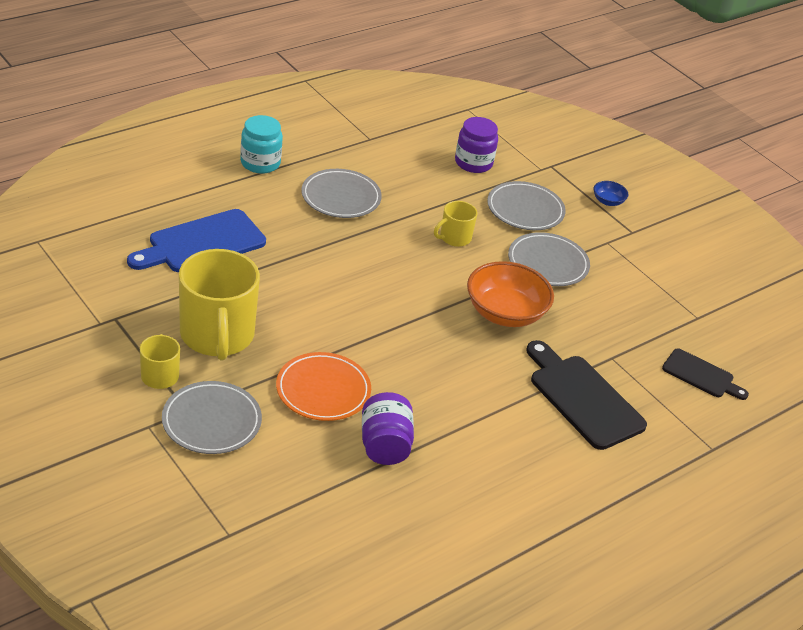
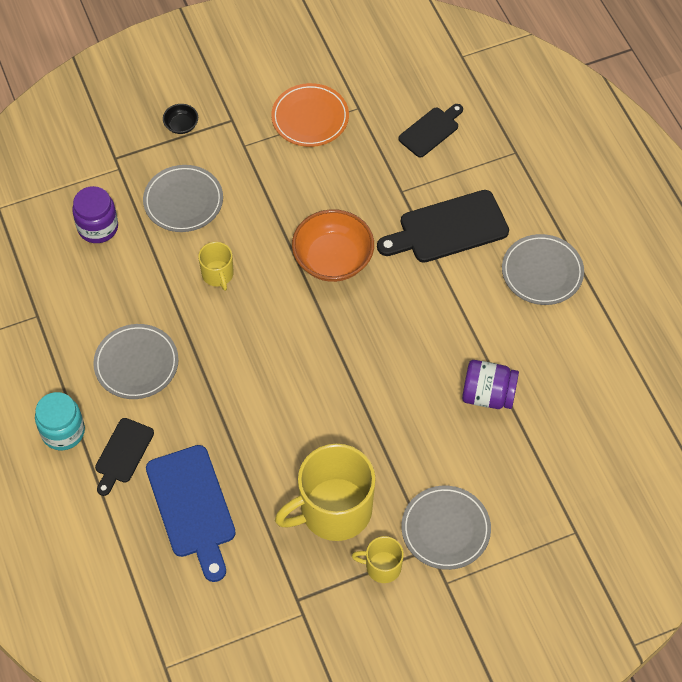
camera: 70 degrees left, 20 degrees up
(217, 336) = (333, 510): yellow mug -> yellow mug turned 150 degrees clockwise
(247, 198) = (123, 454): none -> black cutting board
(323, 390) = (416, 431): orange plate -> orange plate (310, 118)
(548, 263) = (267, 204): grey plate -> grey plate (542, 272)
(608, 201) = (181, 125): blue bowl -> black bowl

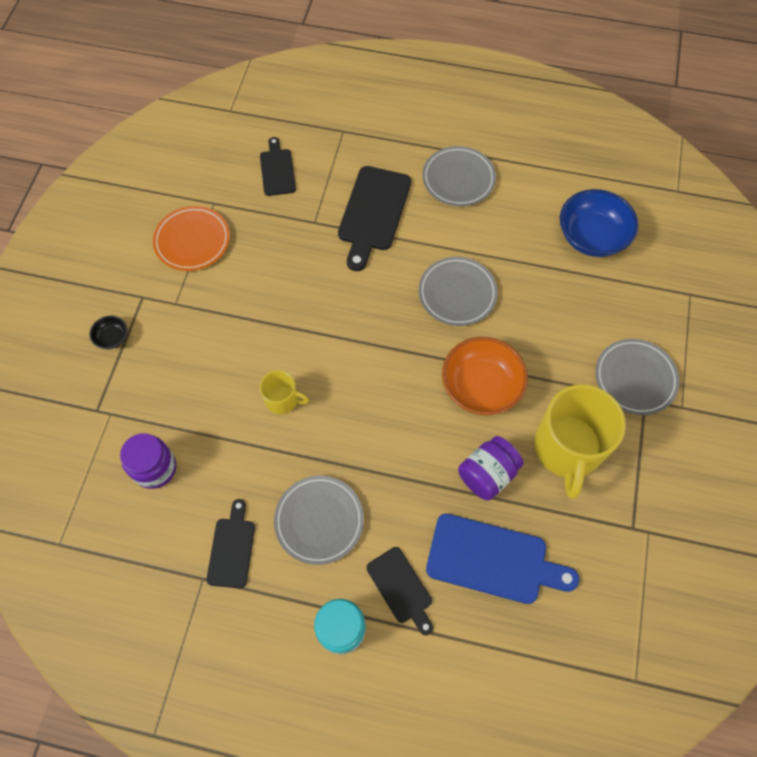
camera: 55 degrees left, 5 degrees up
(73, 319) = (232, 548): none -> black cutting board
(183, 201) = (188, 382): grey plate -> grey plate (457, 293)
(333, 259) = (337, 306): orange bowl -> orange bowl (481, 387)
(382, 567) = (641, 444): yellow mug -> none
(488, 395) = (537, 277): purple jar -> purple jar (487, 474)
(570, 416) = (591, 237): none -> blue bowl

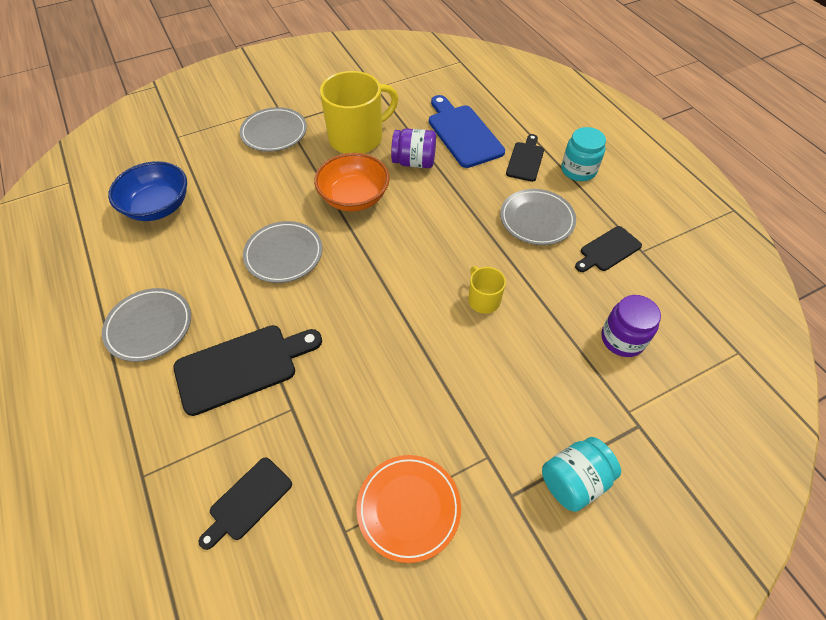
camera: 130 degrees left, 10 degrees down
(112, 338) = (574, 481): black bowl -> turquoise jar

